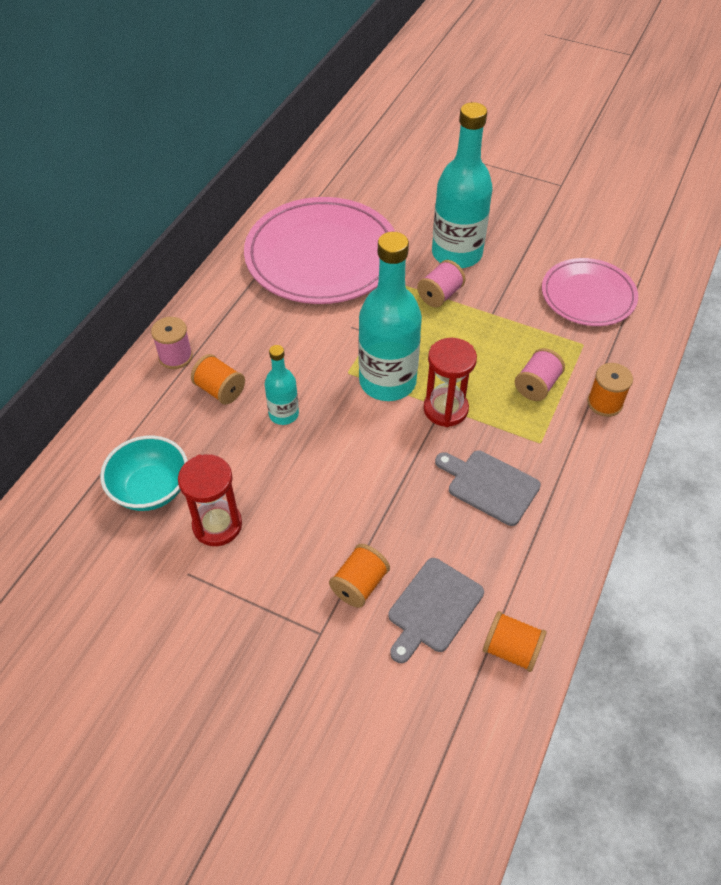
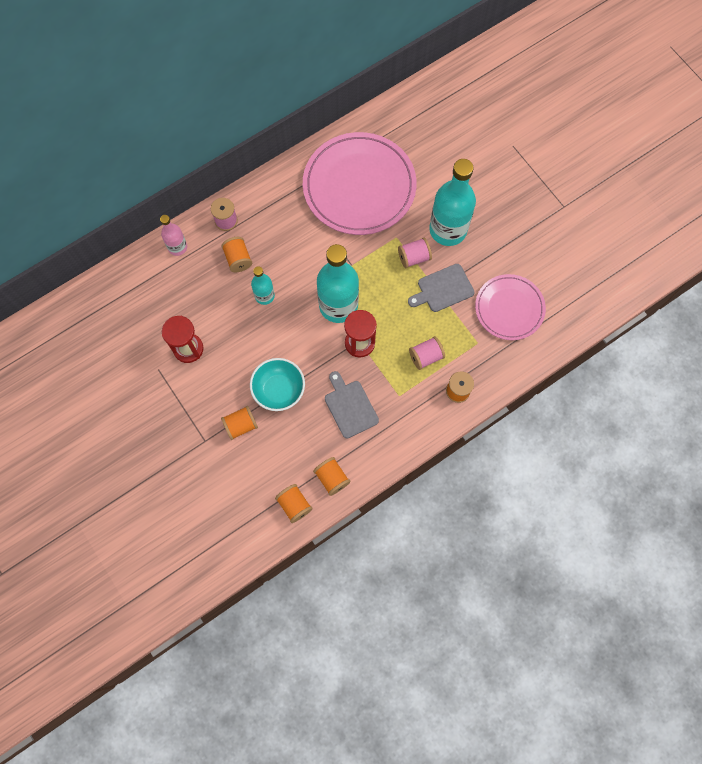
camera: 30 degrees right, 20 degrees up
(126, 413) = (177, 247): none -> pink bottle
(151, 489) = (165, 306): turquoise bowl -> turquoise bowl (279, 390)
(433, 608) = (270, 460): grey cutting board -> grey cutting board (443, 289)
(535, 585) = (332, 478): none -> orange spool

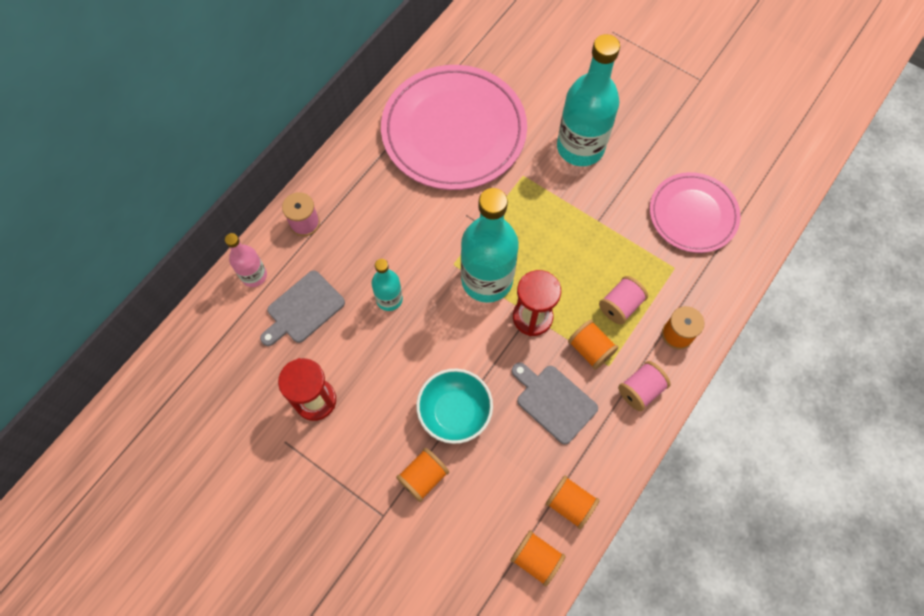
camera: 20 degrees left, 5 degrees down
(238, 259) = (338, 265): orange spool -> orange spool (590, 349)
(414, 257) = (554, 192): pink spool -> pink spool (640, 390)
(443, 289) = (605, 218): grey cutting board -> grey cutting board (303, 309)

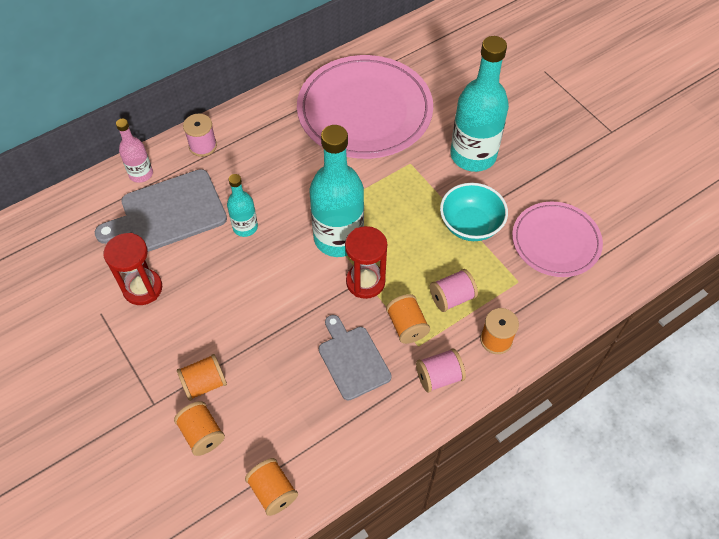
camera: 20 degrees right, 10 degrees down
(303, 309) = (168, 212): grey cutting board -> grey cutting board, size x1.53
(454, 412) = (258, 338): turquoise bowl -> turquoise bowl (470, 225)
(570, 504) = (327, 454): orange spool -> orange spool (202, 434)

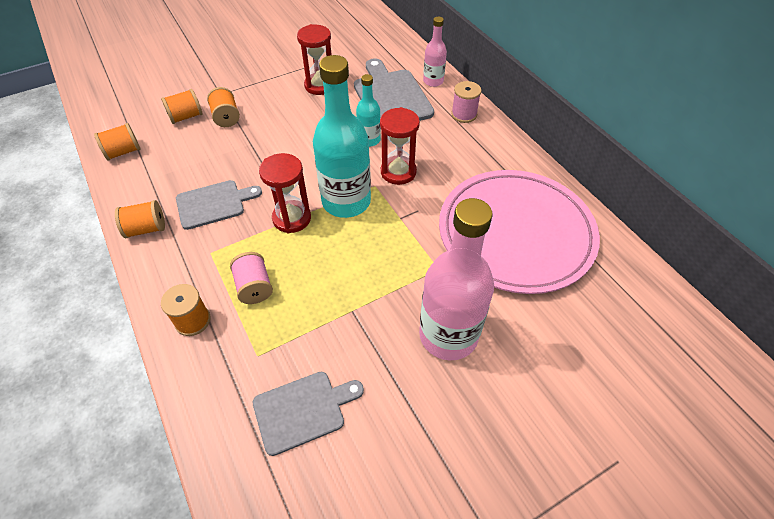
camera: 95 degrees right, 5 degrees down
(294, 198) = (398, 172): none -> red hourglass
(407, 326) = (234, 246): orange spool -> orange spool (146, 229)
(439, 377) = (171, 265): pink spool -> none
(470, 225) = (344, 317): turquoise bowl -> none
(473, 155) = (448, 335): turquoise bottle -> pink bottle
(555, 241) = (303, 410): pink plate -> grey cutting board

